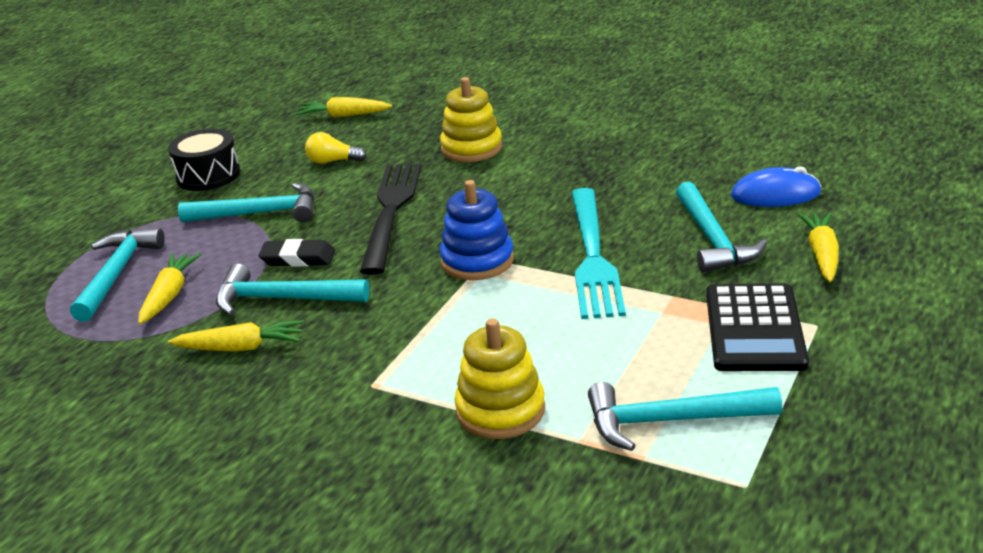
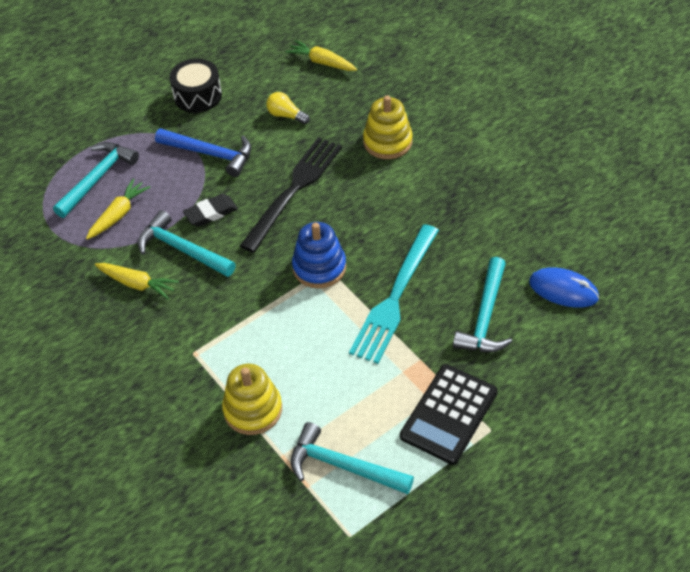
camera: 25 degrees right, 20 degrees up
(259, 213) = (210, 154): turquoise hammer -> blue hammer
(298, 258) = (211, 213): black eraser -> black eraser turned 60 degrees counterclockwise
(822, 254) = (546, 366): yellow carrot -> none

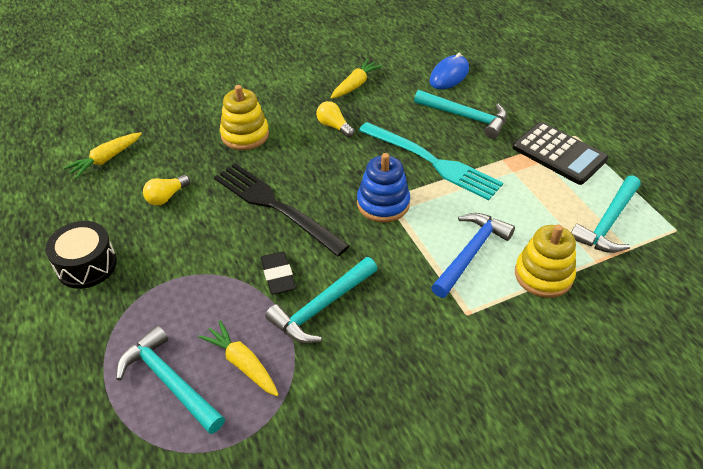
camera: 80 degrees left, 5 degrees down
(137, 284) = (359, 354): yellow carrot -> yellow carrot (355, 85)
(210, 154) = (188, 265): blue hammer -> blue hammer (470, 253)
(425, 205) = (334, 126): none -> yellow light bulb

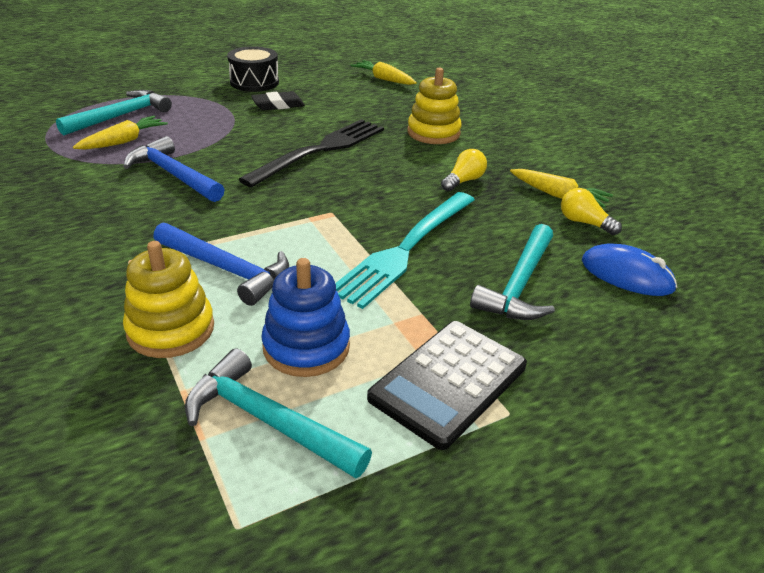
camera: 85 degrees right, 10 degrees down
(166, 197) = (335, 104): yellow light bulb -> yellow light bulb (584, 223)
(278, 276) = (222, 154): black eraser -> black eraser (278, 105)
(322, 307) = (173, 175): turquoise hammer -> blue hammer
(383, 204) = (322, 210): blue stacking toy -> blue stacking toy (306, 347)

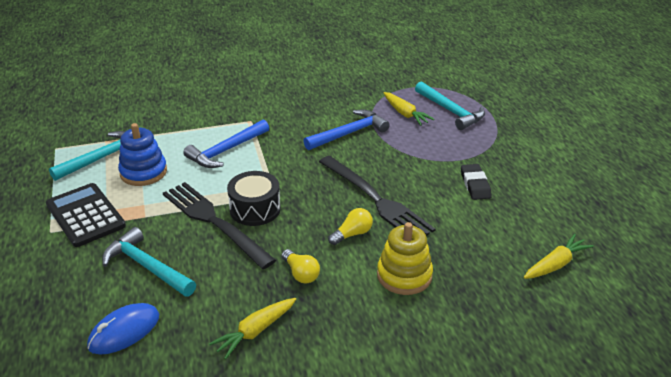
camera: 105 degrees right, 0 degrees up
(171, 329) = (182, 134): yellow stacking toy -> none
(254, 82) = (532, 174): black drum -> black drum (255, 209)
(405, 250) = (213, 221): turquoise fork -> black fork
(584, 223) = (204, 333): yellow light bulb -> yellow light bulb (352, 234)

